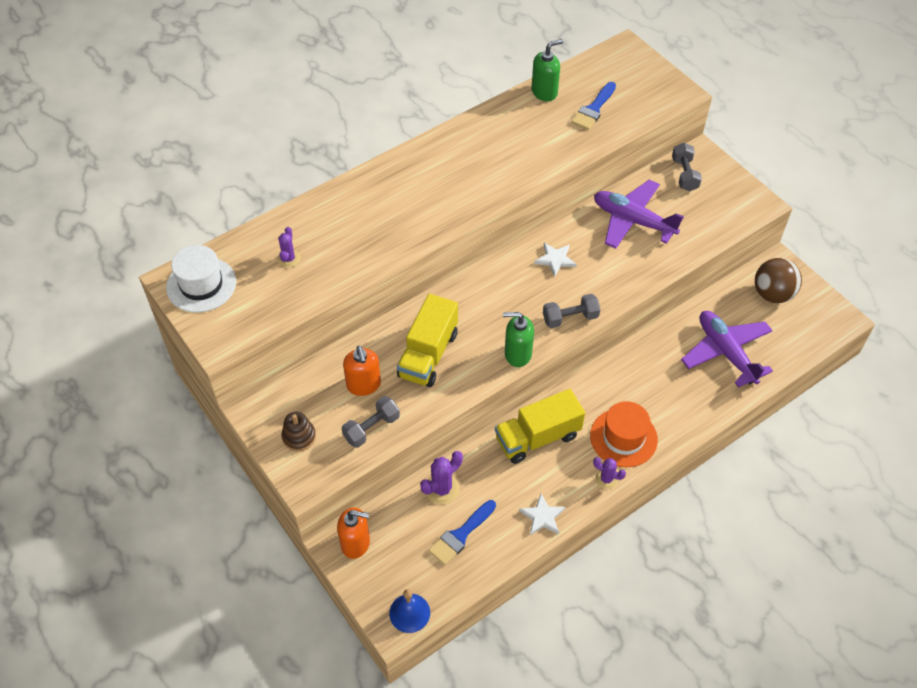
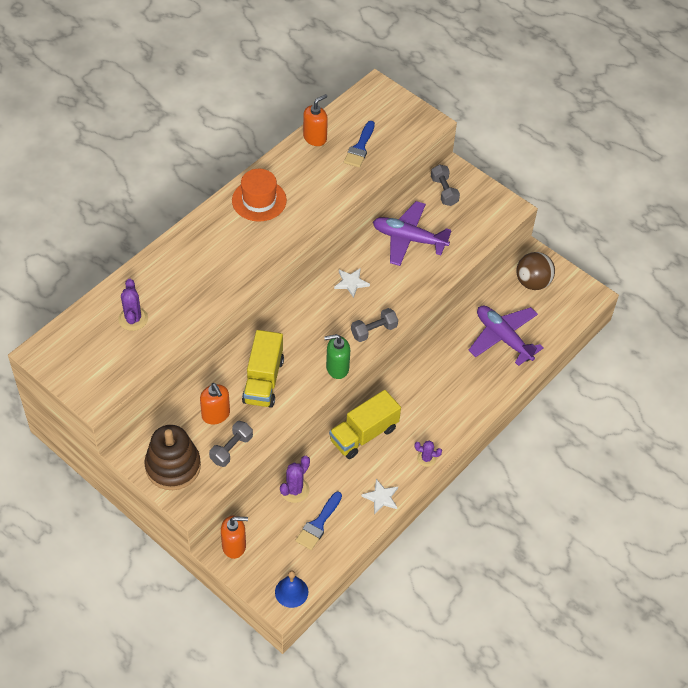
camera: 15 degrees left, 0 degrees up
(201, 285) = (64, 353): white hat -> none
(289, 259) = (133, 319): purple cactus -> purple cactus, size x1.51
(299, 437) = (173, 466): brown stacking toy -> brown stacking toy, size x1.96
(544, 92) = (315, 138): green soap dispenser -> orange soap dispenser
(623, 437) = (433, 422): orange hat -> orange hat (259, 200)

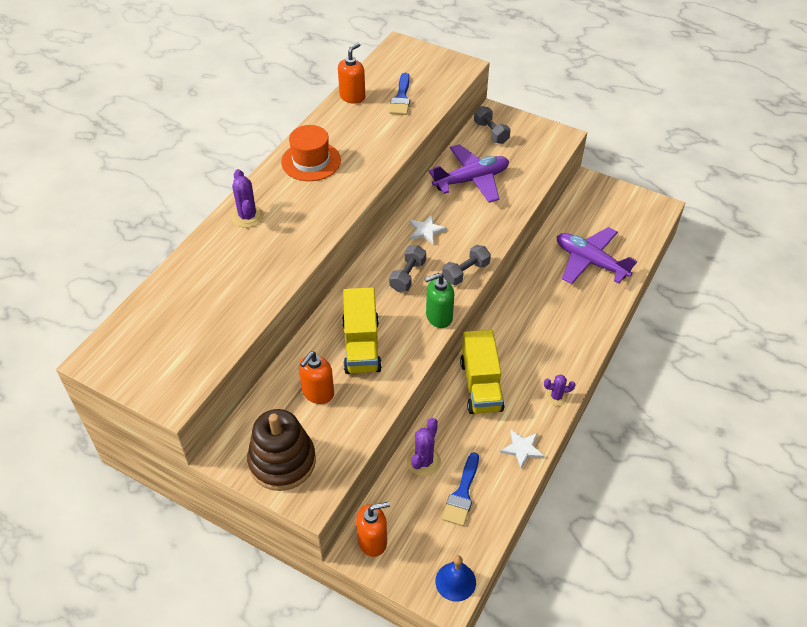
camera: 10 degrees left, 5 degrees down
(133, 319) = (200, 302): purple cactus -> purple cactus (247, 216)
(216, 415) = (318, 393): orange soap dispenser -> orange soap dispenser turned 75 degrees clockwise
(231, 449) = (346, 427): grey dumbbell -> grey dumbbell (407, 276)
(364, 434) = (481, 385): yellow truck -> yellow truck turned 45 degrees counterclockwise
(409, 239) = (471, 180): purple plane -> purple plane turned 150 degrees clockwise
(532, 282) = (599, 206): brown ball -> none

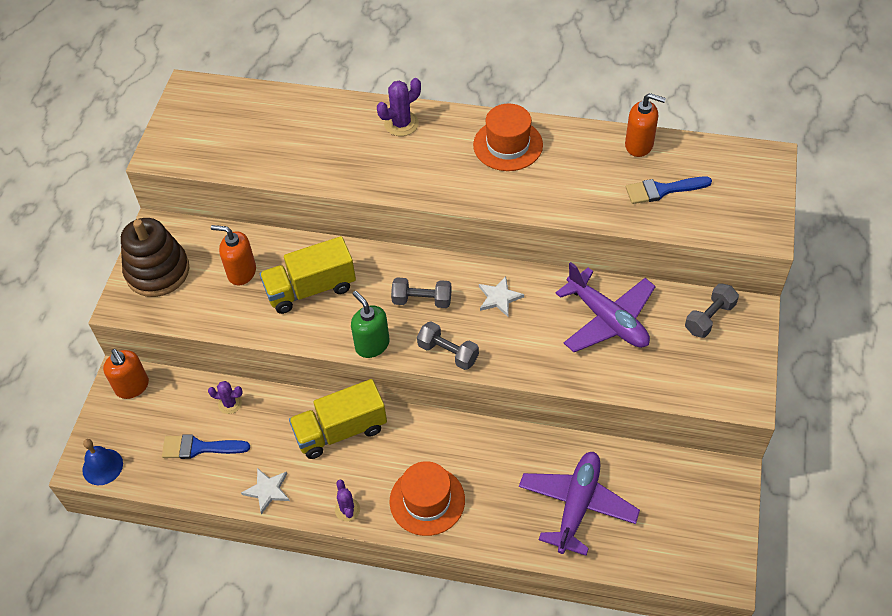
camera: 75 degrees right, 5 degrees up
(423, 461) = (230, 403): purple cactus -> purple cactus, size x0.66
(562, 344) = (427, 500): none -> orange hat

